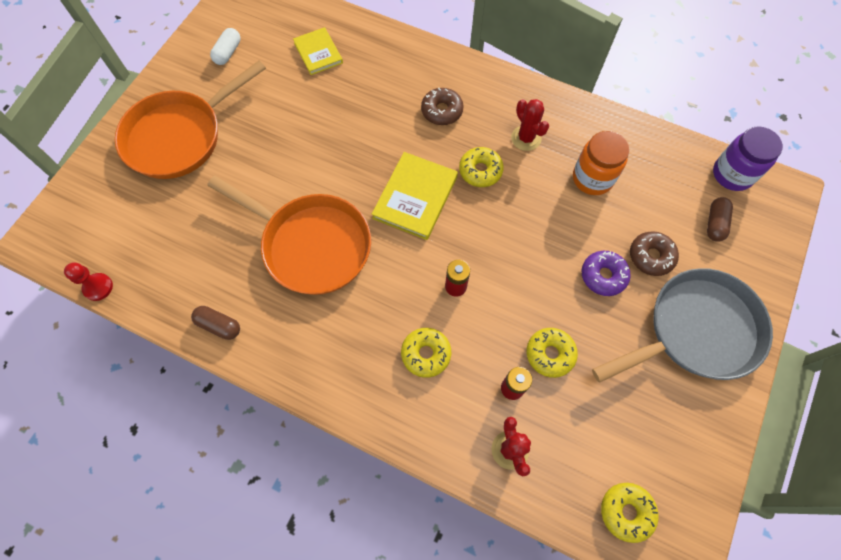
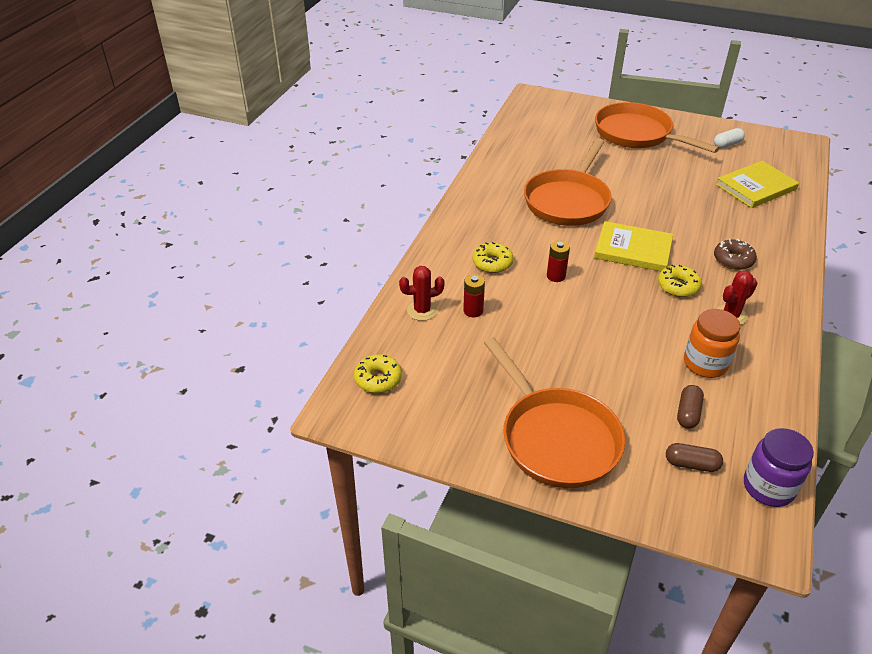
camera: 85 degrees right, 25 degrees down
(98, 287) = (507, 121): red pawn -> none
(219, 325) = (492, 168): brown capsule -> brown capsule (688, 413)
(228, 53) = (727, 144): white capsule -> white capsule turned 45 degrees counterclockwise
(318, 53) = (756, 187): yellow book -> yellow book, size x1.53
(550, 354) = (508, 333): yellow donut -> none
(603, 276) = (595, 369): purple donut -> none
(651, 256) = (629, 406): brown donut -> none
(696, 331) = (555, 438): grey pan -> orange pan

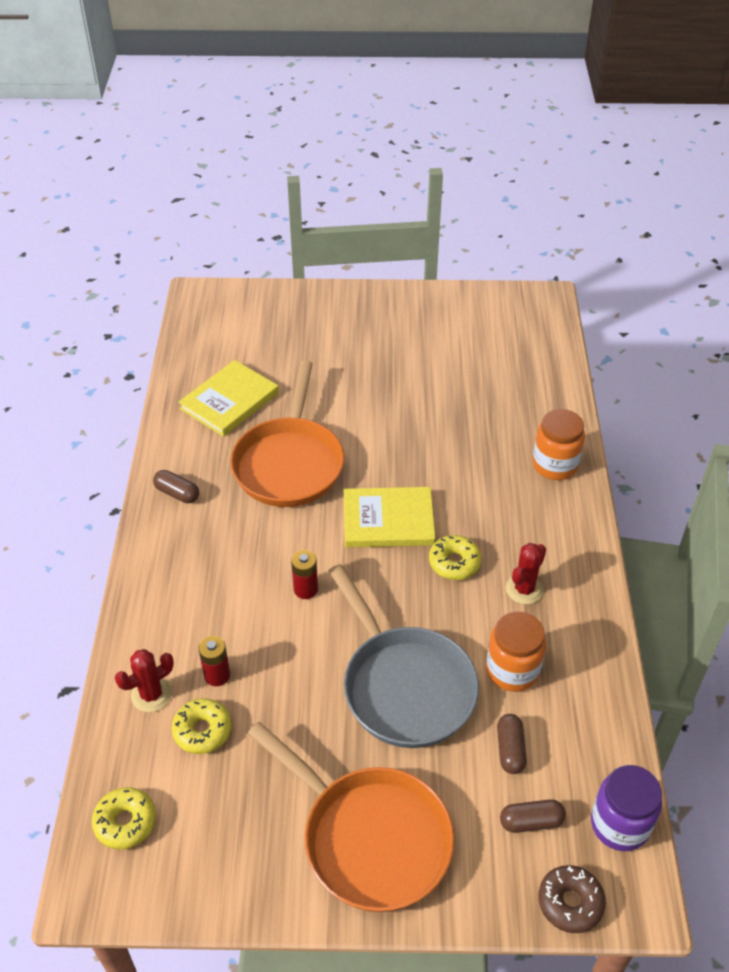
camera: 20 degrees left, 5 degrees up
(480, 201) = (177, 493): none -> brown capsule
(492, 263) = (221, 591): yellow donut -> yellow donut (202, 731)
(614, 352) = (404, 686): none -> grey pan
(637, 134) = (347, 331): orange pan -> none
(727, 144) = (459, 322): white capsule -> none
(733, 260) = (508, 504): brown donut -> brown donut (570, 902)
(756, 187) = (508, 382): yellow book -> yellow book (229, 401)
(780, 244) = (555, 465): none -> orange jar

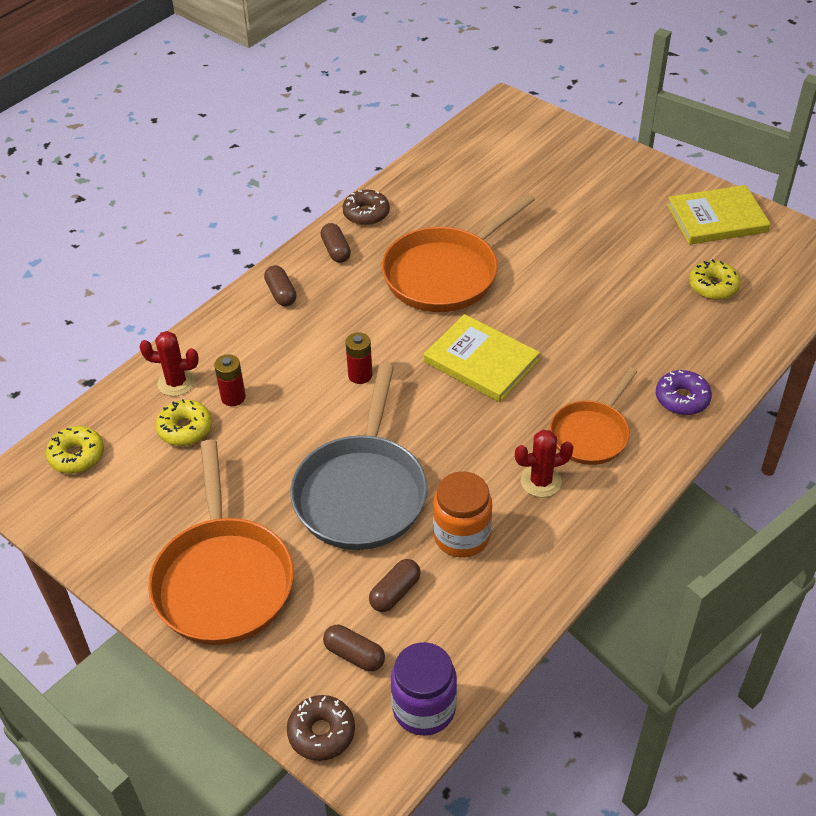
camera: 40 degrees right, 0 degrees up
(166, 558) = (281, 293): none -> brown capsule
(171, 447) = (366, 214): none -> brown donut
(229, 401) = (447, 201): yellow book -> yellow book (717, 218)
(454, 563) = (502, 425): yellow donut -> yellow donut (713, 286)
(522, 529) = (591, 434): none -> orange pan
(555, 465) = (682, 399): orange jar -> purple donut

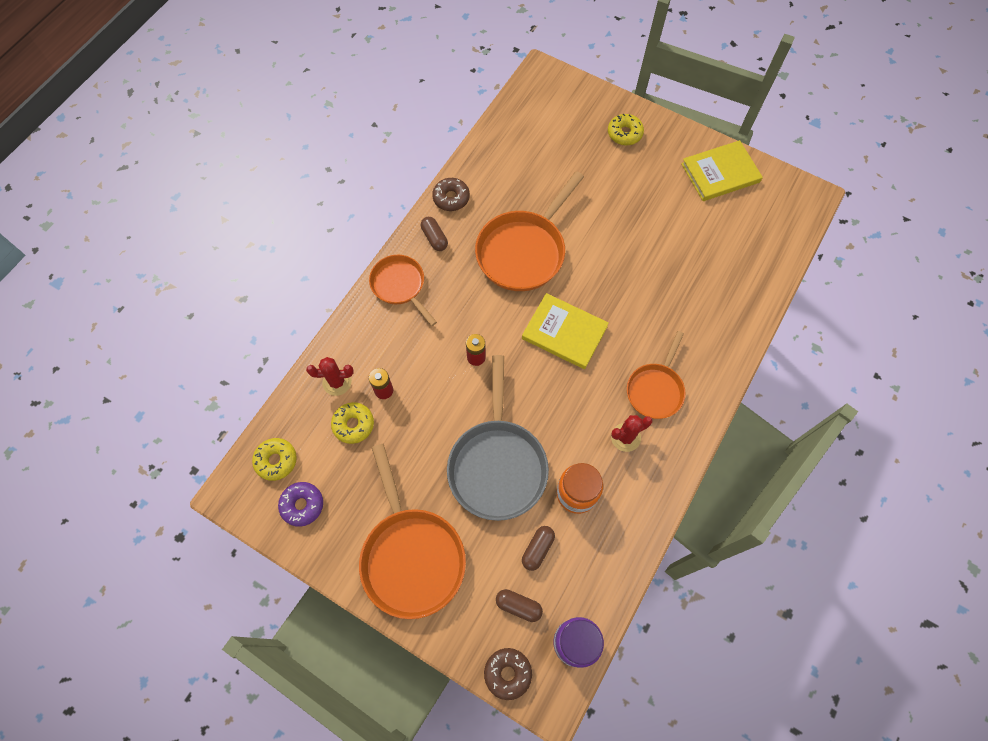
camera: 10 degrees left, 20 degrees up
(281, 293) = (400, 286): brown capsule -> orange pan
(682, 399) = (716, 349): purple donut -> purple donut (302, 505)
(713, 286) = (725, 240): yellow donut -> yellow donut (624, 133)

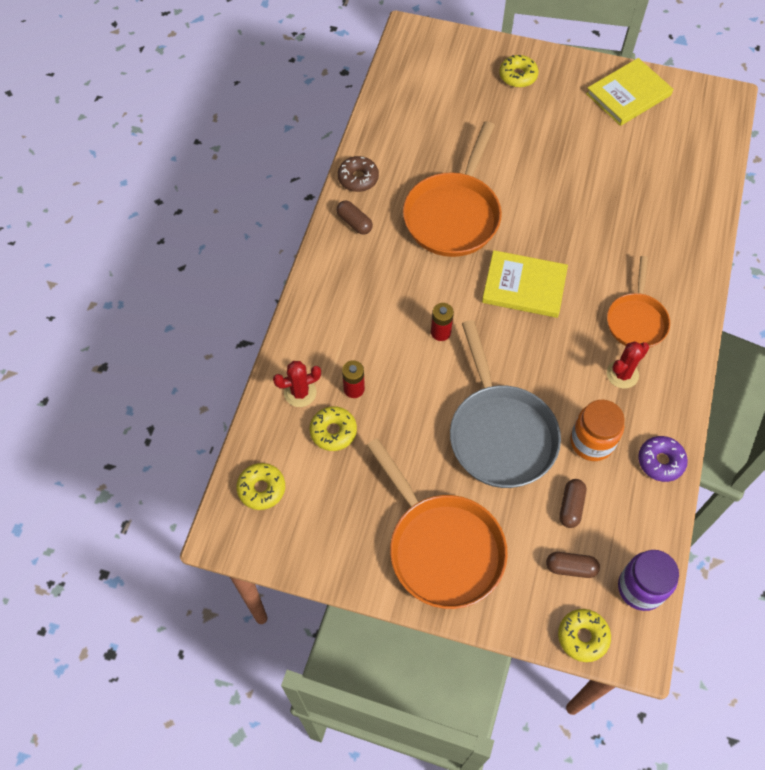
camera: 15 degrees left, 5 degrees down
(302, 505) = (306, 527): purple donut -> purple donut (660, 461)
(400, 286) = (334, 279): orange pan -> none
(507, 673) = (582, 637): brown donut -> yellow donut

